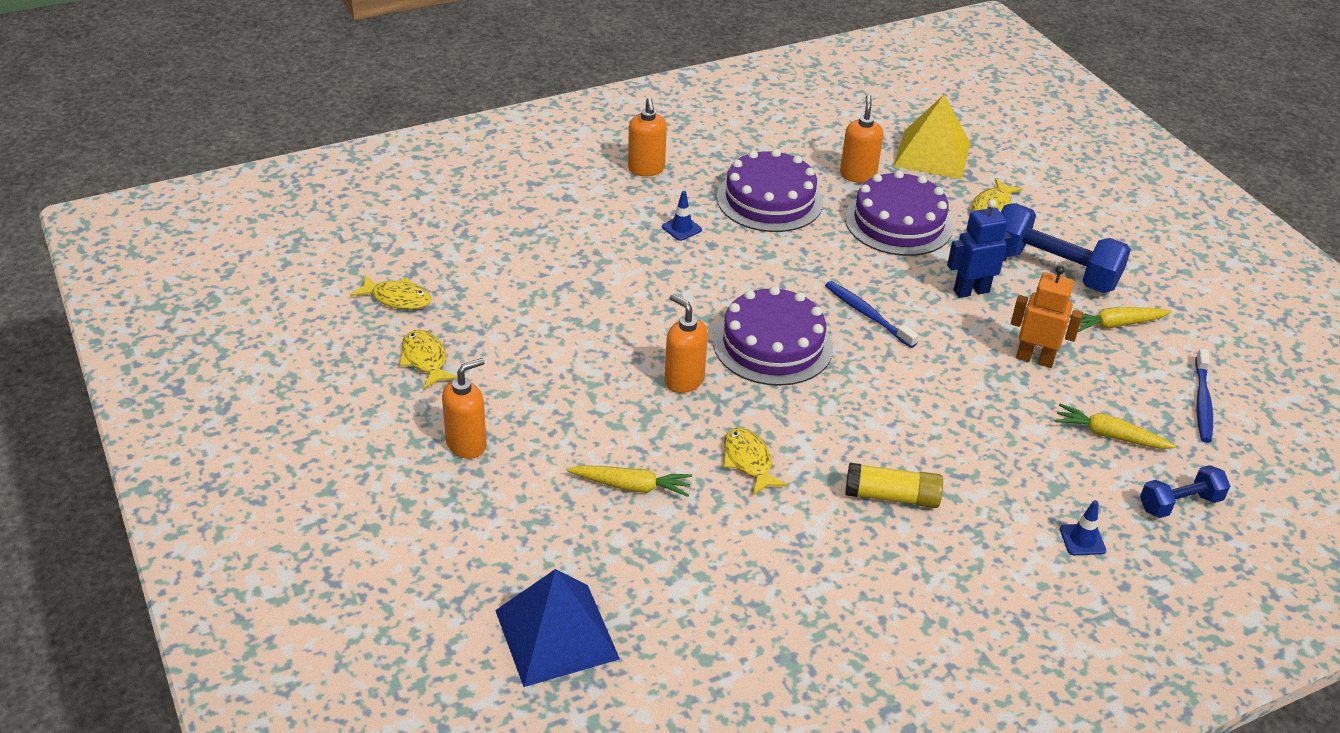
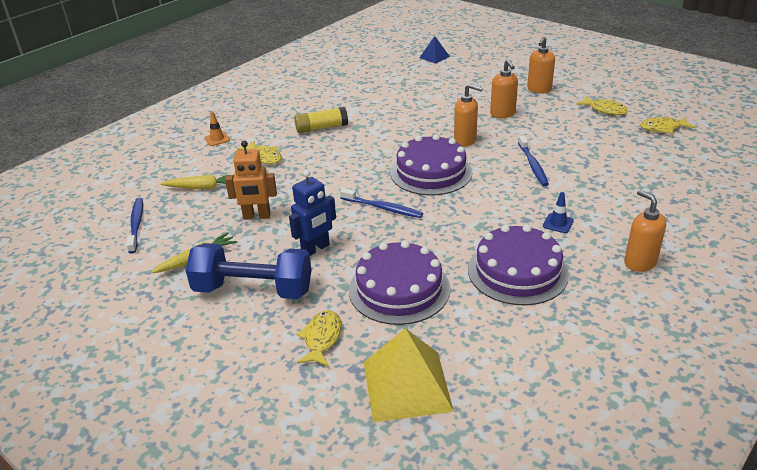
camera: 160 degrees right, 5 degrees down
(557, 634) = (434, 57): blue pyramid -> blue pyramid, size x0.52
(632, 306) = (533, 165): none -> blue toothbrush
(632, 486) = (449, 98): yellow carrot -> none
(748, 461) = (402, 120): yellow fish -> yellow fish (264, 157)
(858, 175) = (463, 327): orange soap dispenser -> orange soap dispenser (502, 114)
(1082, 540) = (217, 139): blue traffic cone -> orange traffic cone
(1179, 504) = (161, 167): blue dumbbell -> none

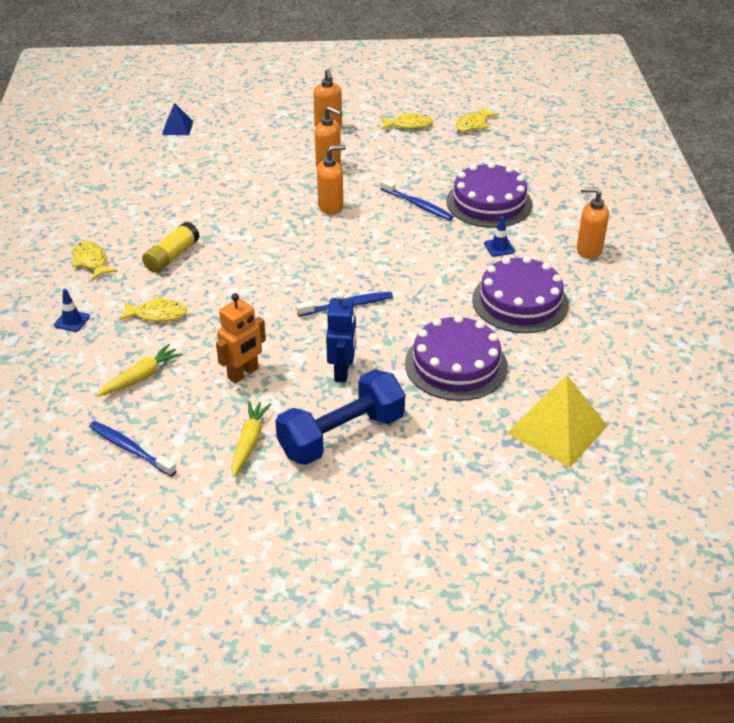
camera: 45 degrees left, 5 degrees up
(217, 139) = (72, 321): orange traffic cone -> blue traffic cone
(322, 338) = (453, 436): yellow fish -> yellow fish (91, 261)
(431, 172) = (342, 252): purple cake -> purple cake (489, 203)

